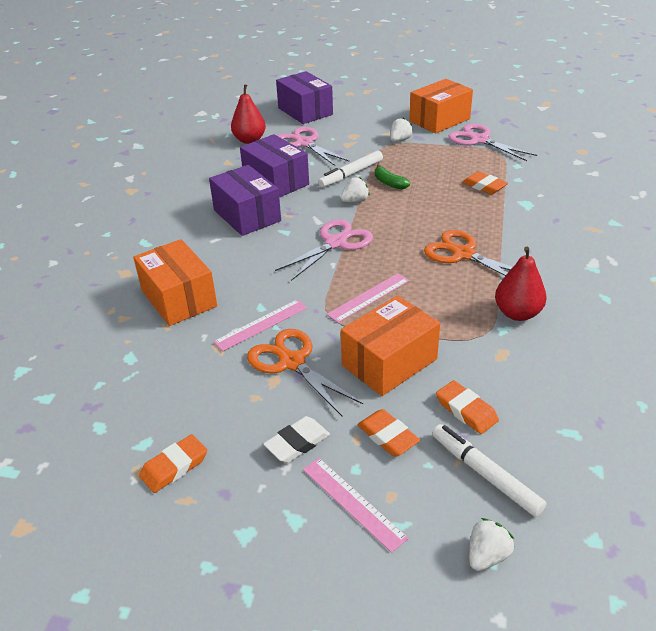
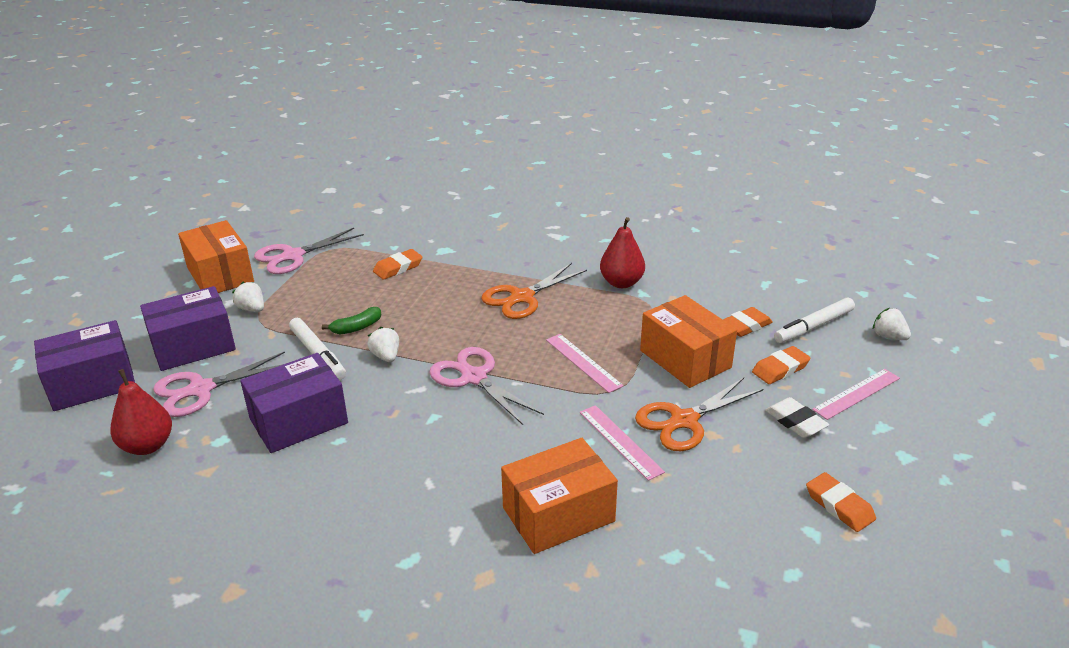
camera: 85 degrees left, 5 degrees down
(247, 215) = (379, 451): purple box -> purple box (193, 346)

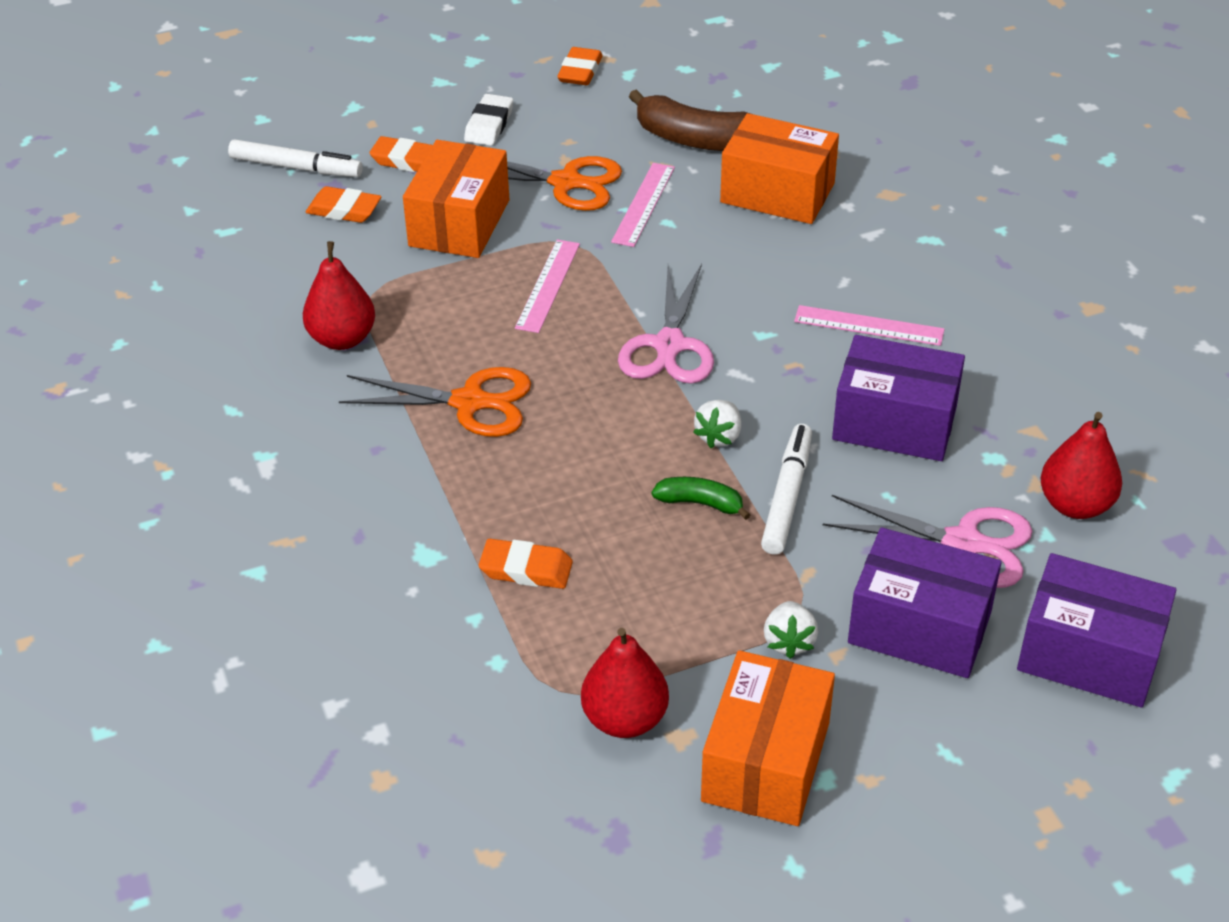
camera: 130 degrees left, 10 degrees up
(293, 256) = (625, 719): pink scissors -> red pear
(673, 513) = (696, 140): none -> brown banana
(856, 393) = (401, 107): pink ruler -> pink ruler (868, 326)
(888, 336) = (266, 118): white strawberry -> none

